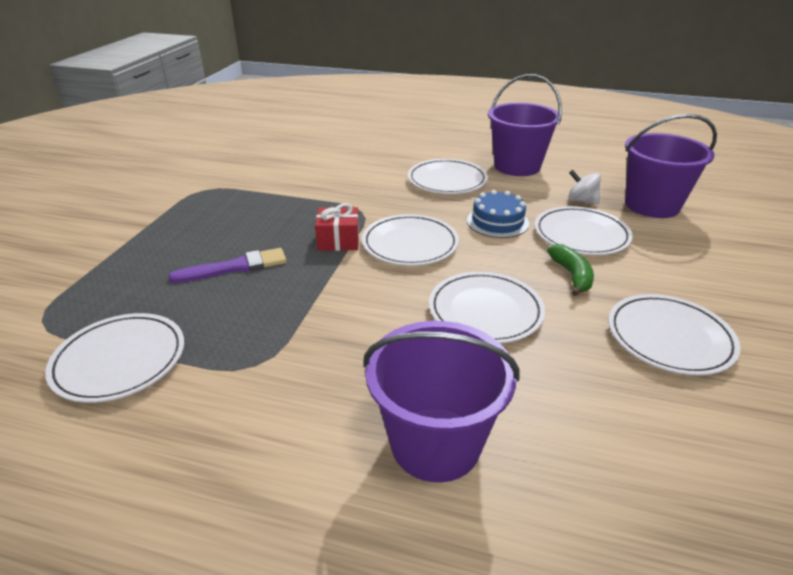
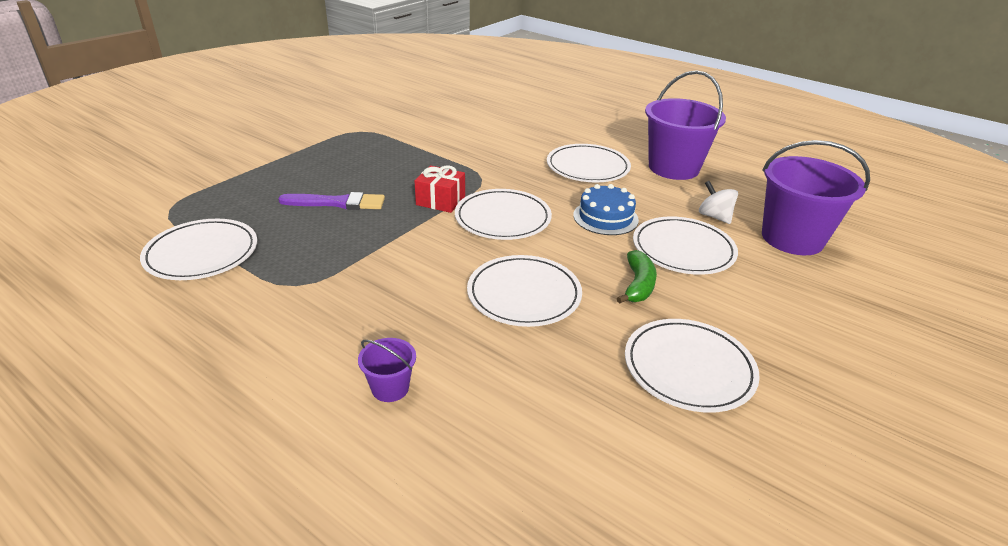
camera: 20 degrees right, 0 degrees up
(435, 443) = (390, 388): purple bucket -> purple bucket, size x0.45

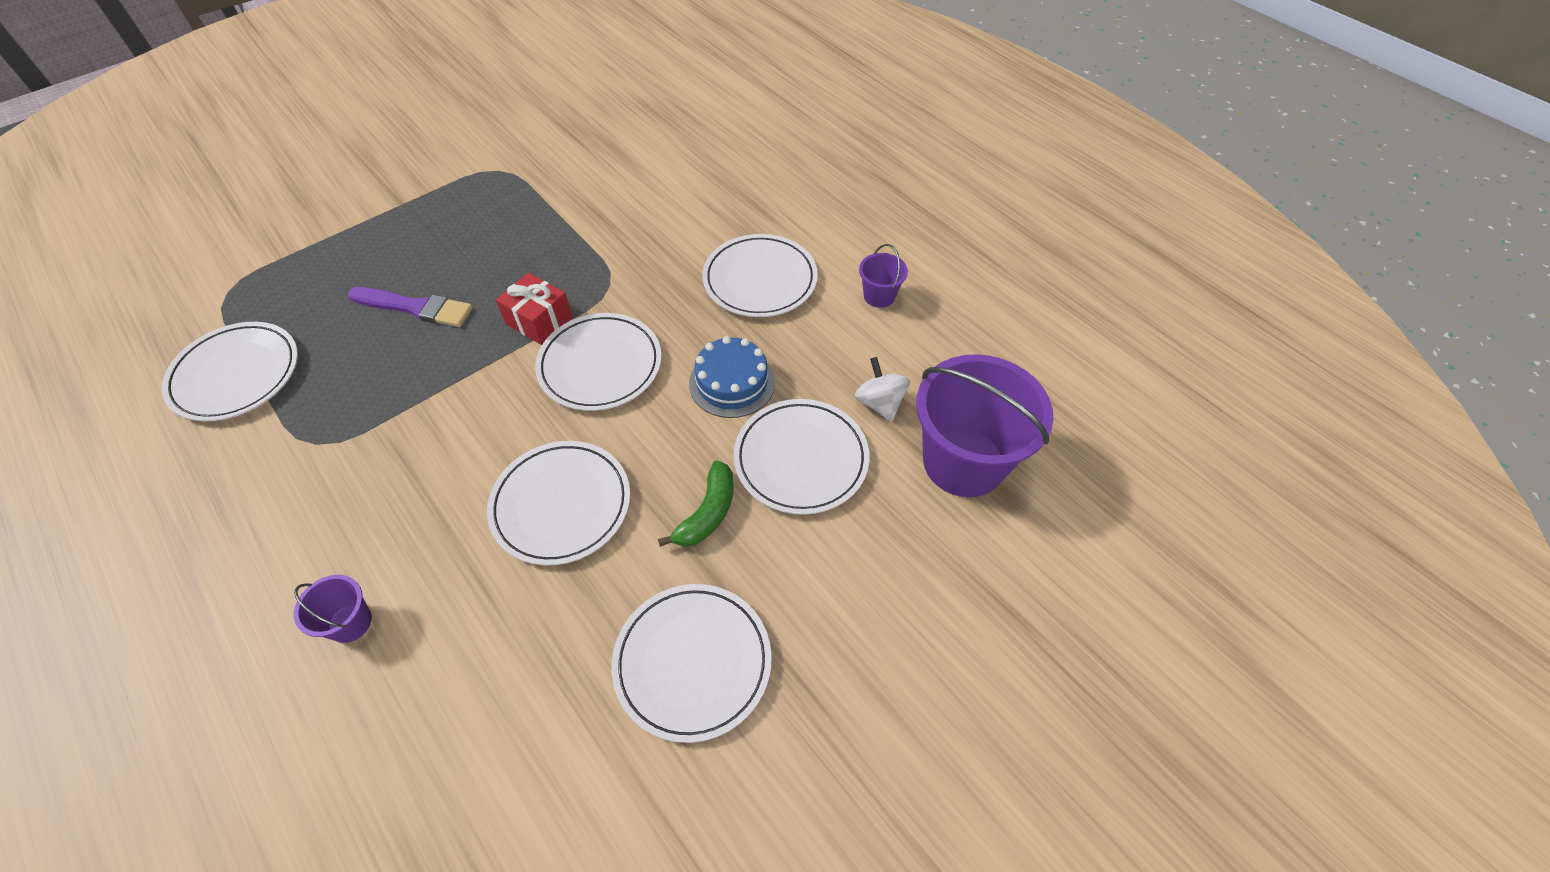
camera: 15 degrees right, 20 degrees up
(673, 168) = (879, 296): purple bucket -> purple bucket, size x0.45

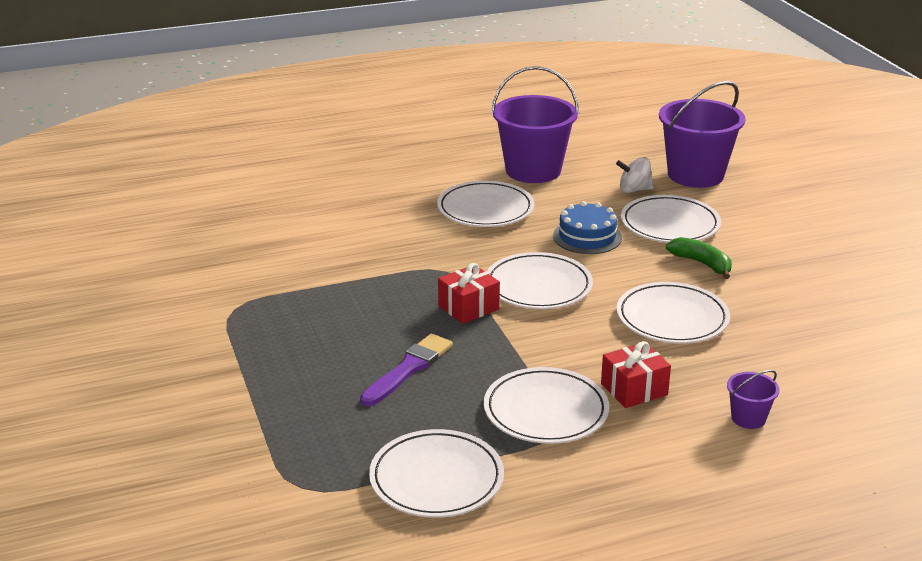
camera: 70 degrees left, 25 degrees down
(400, 496) = (634, 389): none -> red gift
(692, 662) = (816, 286): white plate -> white plate (546, 411)
(879, 296) = (533, 170): purple bucket -> purple bucket, size x2.24

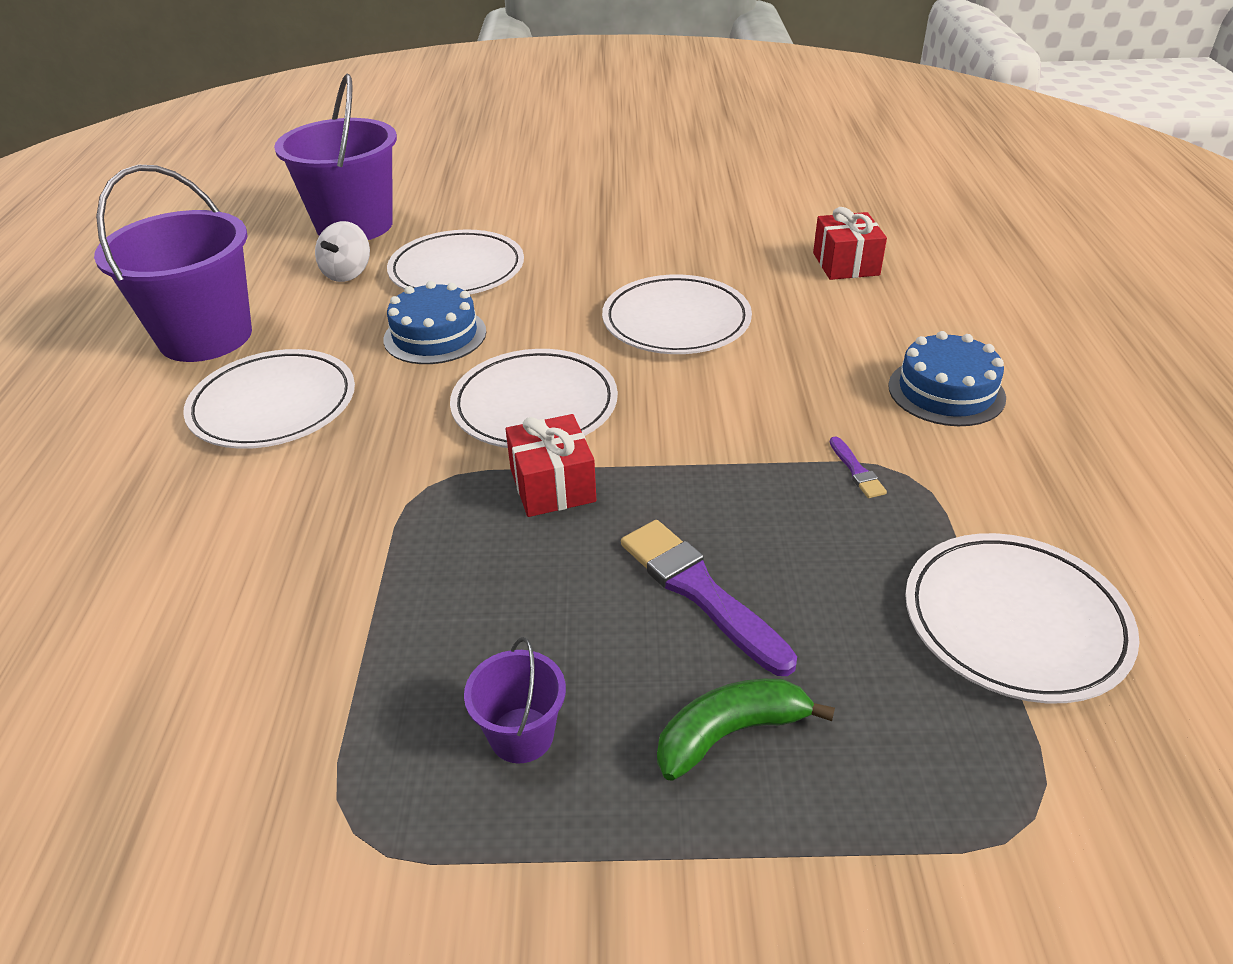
camera: 70 degrees left, 10 degrees up
(546, 411) = (856, 471): white plate -> purple brush
(634, 389) = (825, 386): red gift -> red gift (845, 264)
(665, 443) = (946, 391): none -> blue cake
(702, 264) = (565, 272): green banana -> green banana (730, 733)
(748, 418) = (905, 324): purple bucket -> purple bucket (521, 735)

